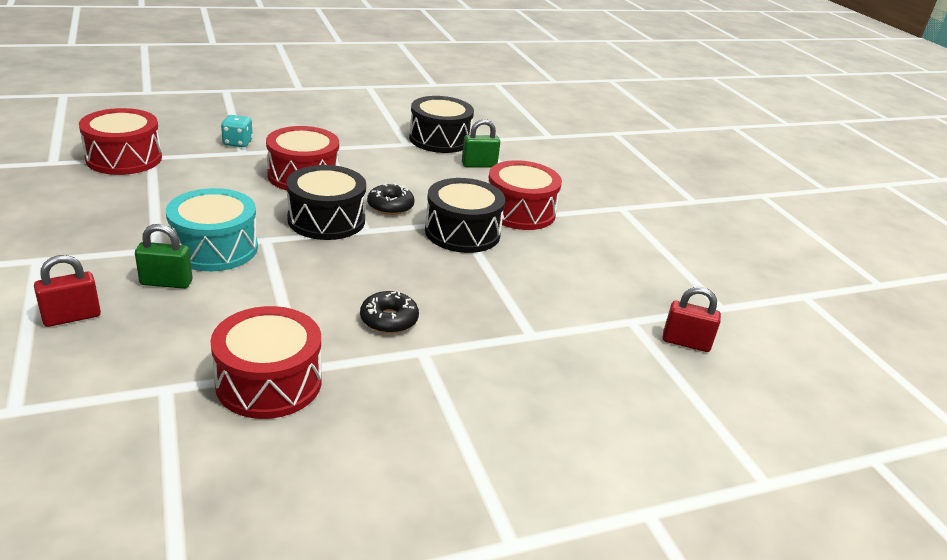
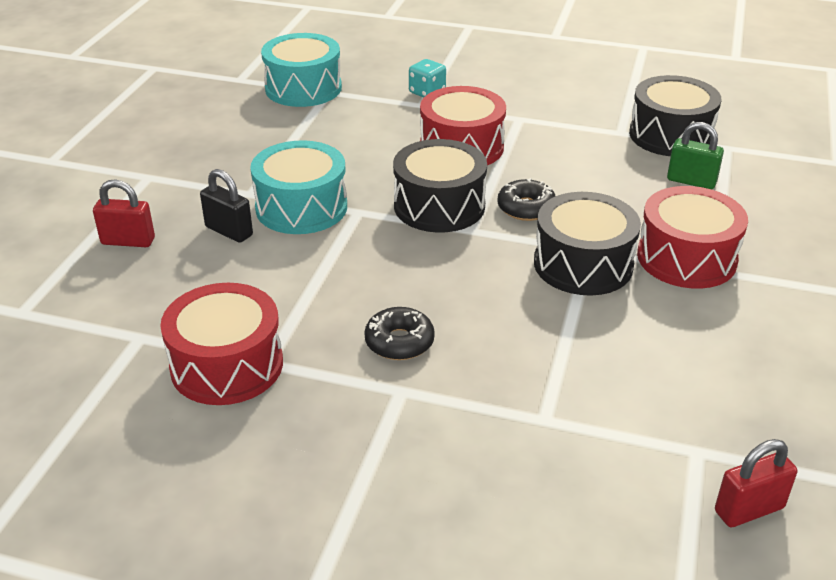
camera: 40 degrees right, 5 degrees up
(124, 158) = (303, 88): red drum -> turquoise drum
(166, 282) = (229, 231): green padlock -> black padlock
(686, 342) = (749, 509): red padlock -> red padlock turned 75 degrees counterclockwise

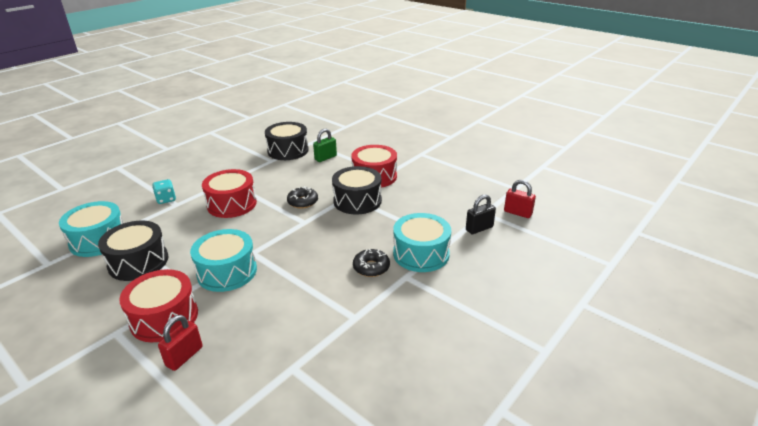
camera: 65 degrees left, 5 degrees down
(227, 365) = (346, 334): red drum -> red drum (164, 317)
(229, 231) = (221, 306): black padlock -> black padlock (479, 228)
(439, 206) = (275, 225): black drum -> black drum (138, 262)
(479, 391) = (421, 254): none -> turquoise drum
(749, 509) = (517, 213): red padlock -> red padlock turned 60 degrees counterclockwise

